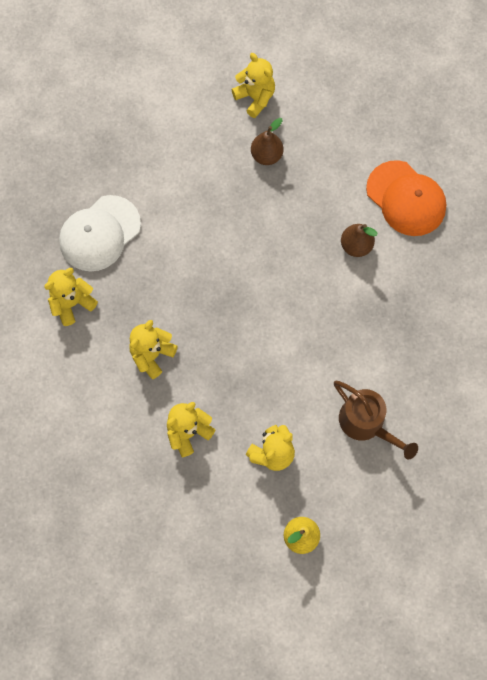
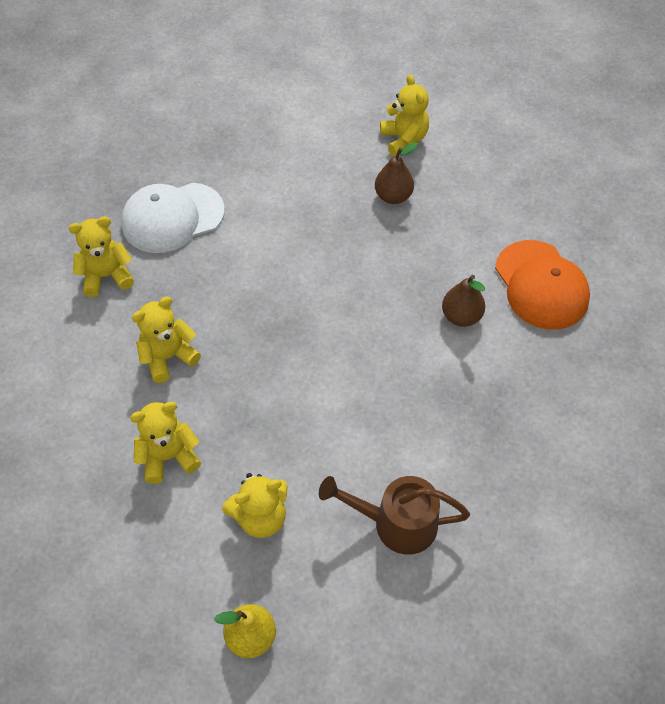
camera: 20 degrees right, 15 degrees down
(366, 424) = (395, 523): brown watering can -> brown watering can turned 120 degrees clockwise

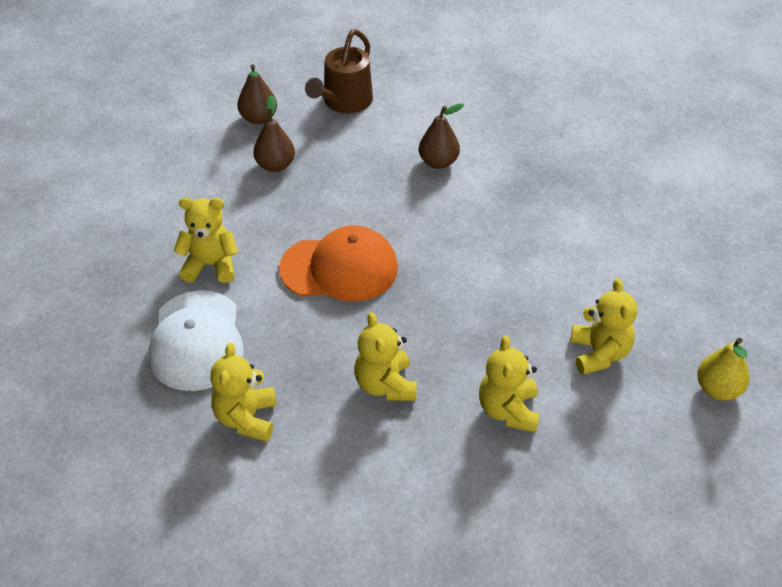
camera: 70 degrees left, 10 degrees down
(395, 523) = (632, 263): brown watering can -> brown watering can (344, 102)
(404, 140) = (209, 138): yellow teddy bear -> yellow teddy bear (210, 265)
(449, 163) = (258, 118): none -> brown pear
(541, 285) = (429, 106): orange cap -> orange cap (339, 268)

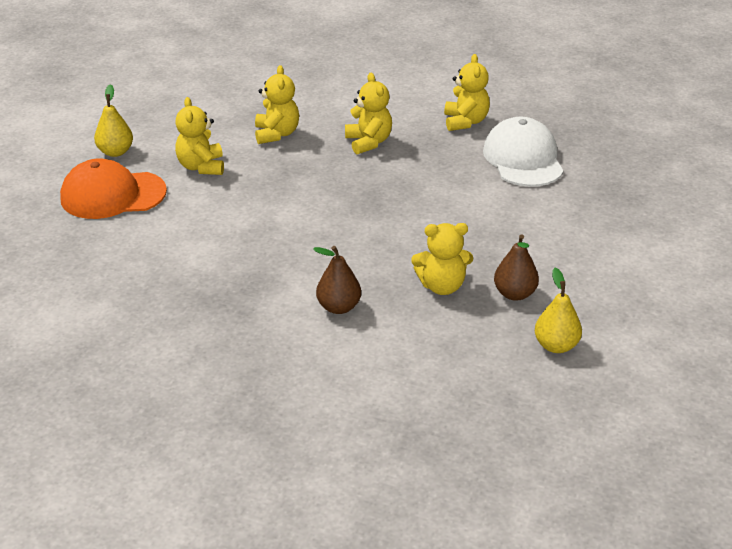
camera: 175 degrees right, 10 degrees down
(210, 265) = (537, 206): yellow teddy bear -> yellow teddy bear (442, 286)
(258, 118) = (556, 346): brown pear -> yellow pear
(339, 268) = (422, 210): orange cap -> orange cap (113, 195)
(344, 102) = (460, 372): brown watering can -> none

